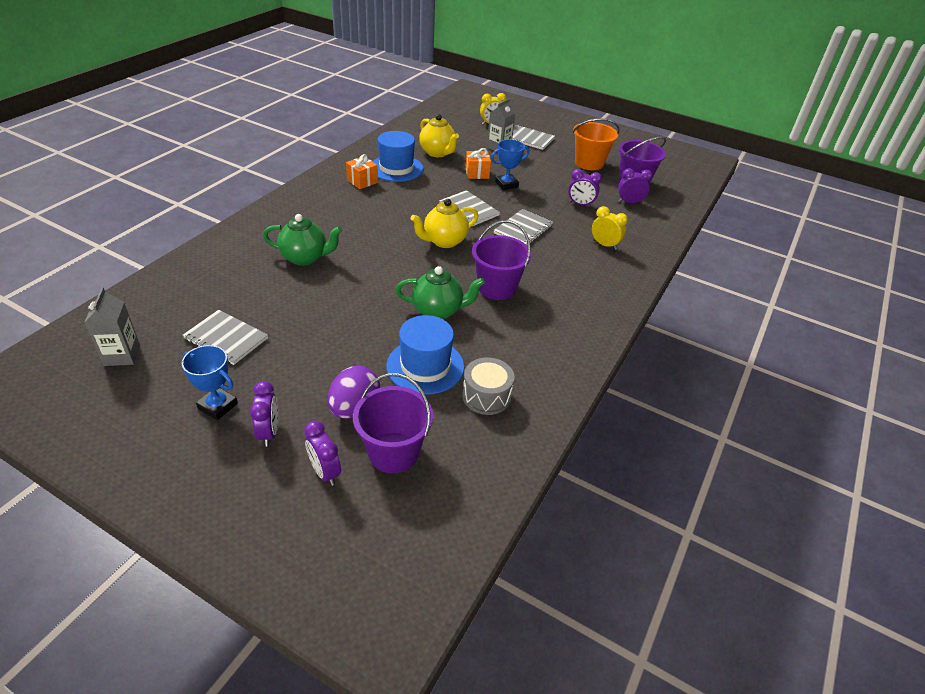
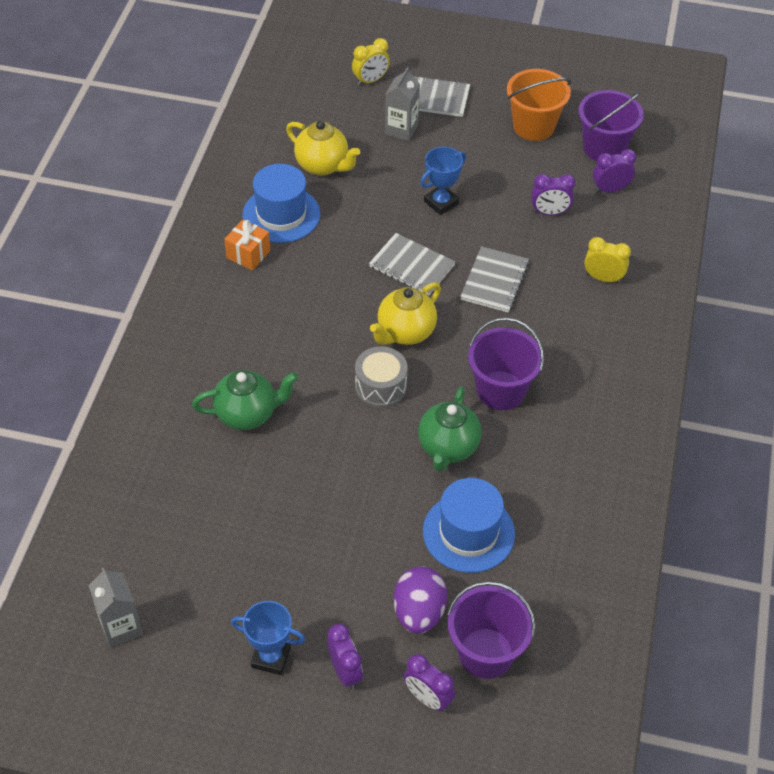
camera: 15 degrees left, 10 degrees up
(226, 339) = (225, 566): grey notebook -> none
(438, 311) = (448, 448): green teapot -> green teapot turned 120 degrees clockwise
(477, 173) = (393, 192): orange gift -> none
(486, 396) = (551, 551): grey drum -> grey drum (380, 386)

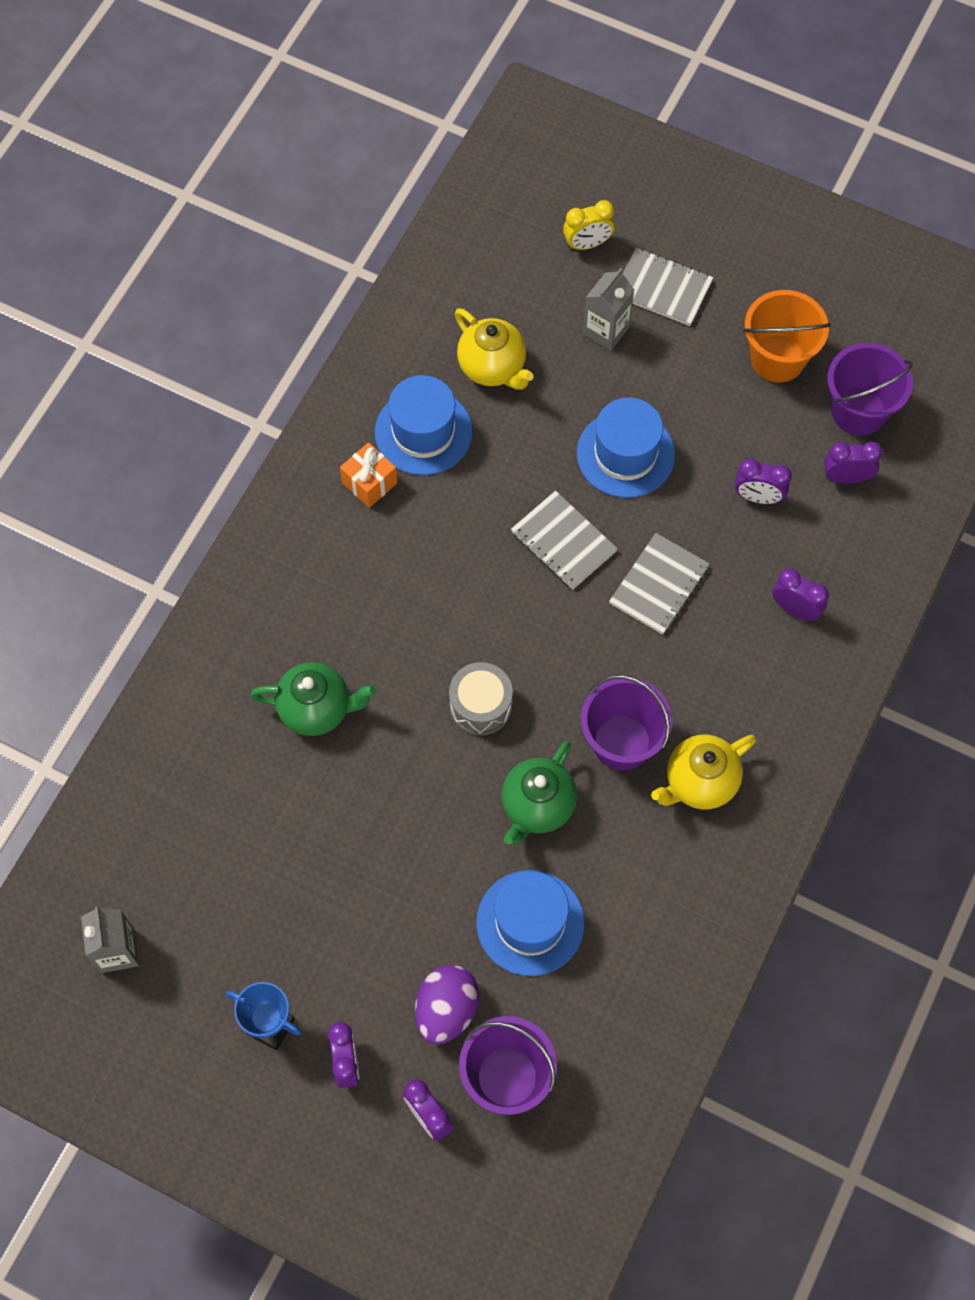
camera: 15 degrees right, 15 degrees up
(405, 332) = (530, 636): yellow teapot -> yellow teapot (699, 782)
(441, 202) = (625, 454): blue trophy -> blue hat
(603, 278) = (795, 609): yellow clock -> purple clock

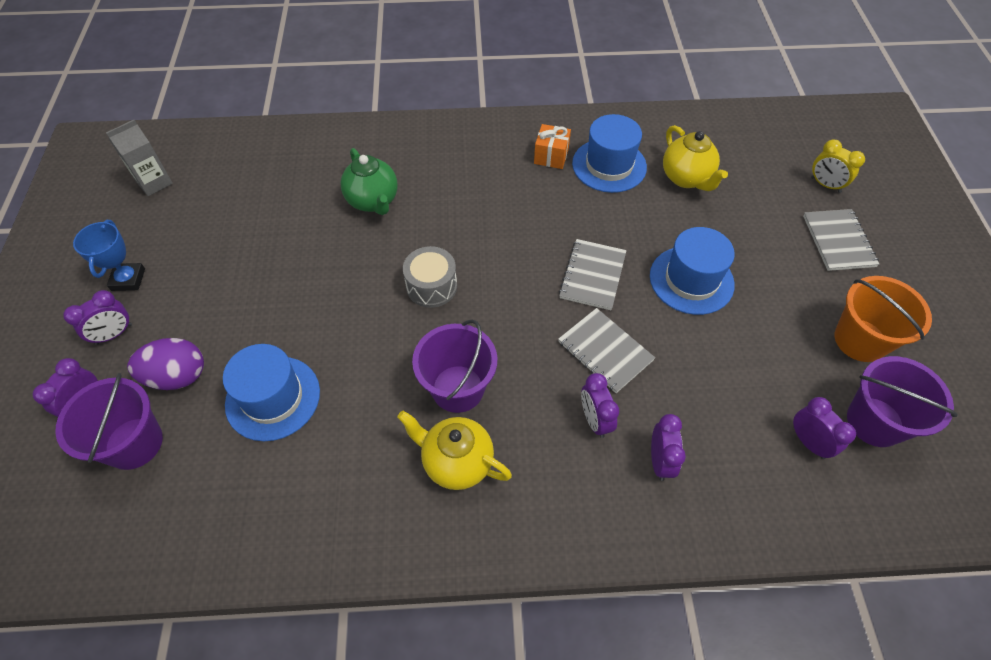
camera: 60 degrees right, 10 degrees down
(493, 368) = (686, 178): yellow teapot -> yellow teapot turned 45 degrees counterclockwise
(537, 806) = (371, 357): green teapot -> none
(606, 330) = (773, 224): grey carton -> none
(659, 585) = (605, 351): grey notebook -> grey notebook turned 45 degrees clockwise
(758, 497) = (733, 384): purple clock -> purple clock (595, 420)

